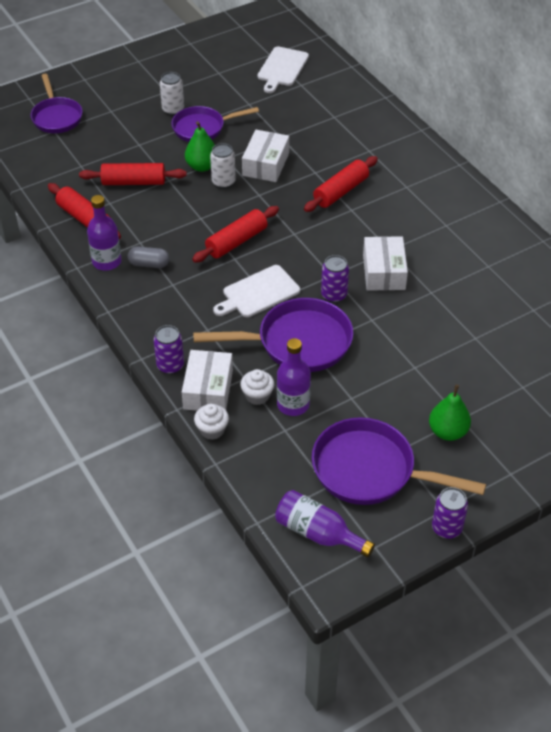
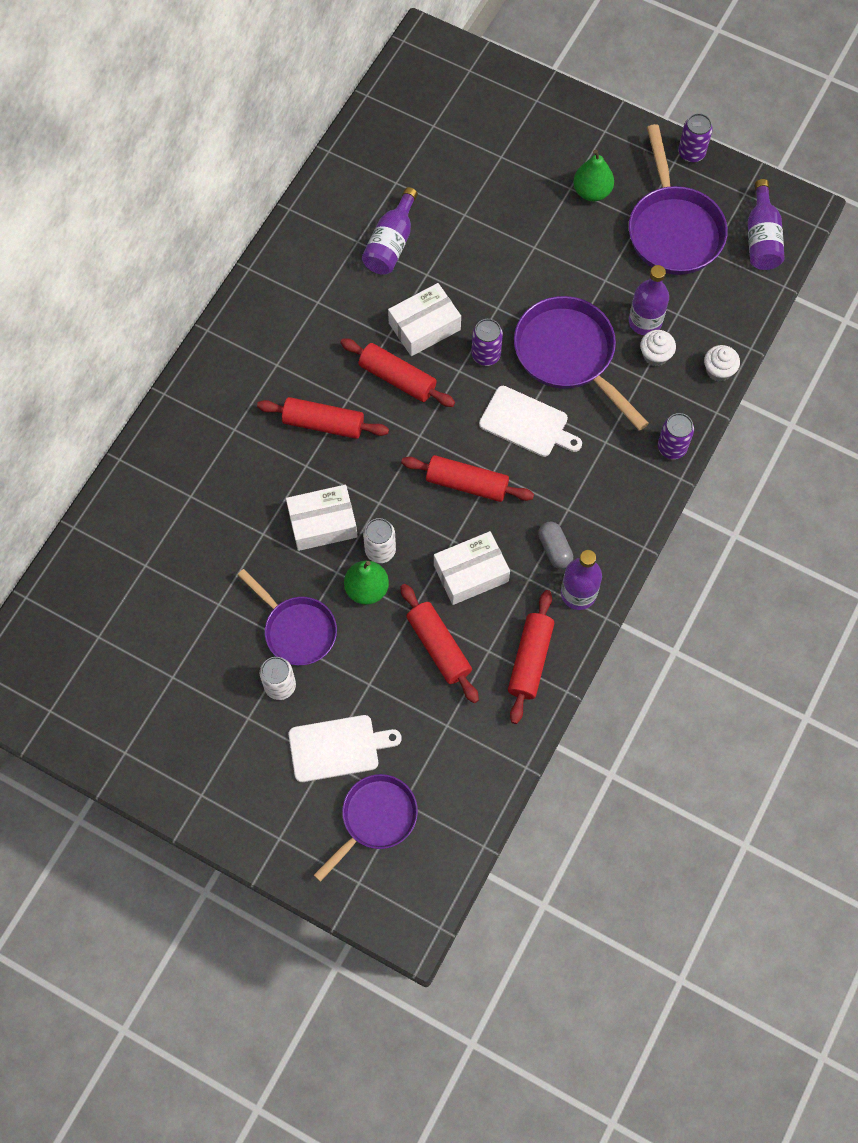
camera: 120 degrees left, 20 degrees up
(208, 389) = (676, 399): white box -> white box (471, 573)
(282, 68) = (122, 605): white cutting board -> white cutting board (338, 748)
(349, 240) = (397, 378): none -> red rolling pin
(473, 283) = (391, 244): none -> purple bottle

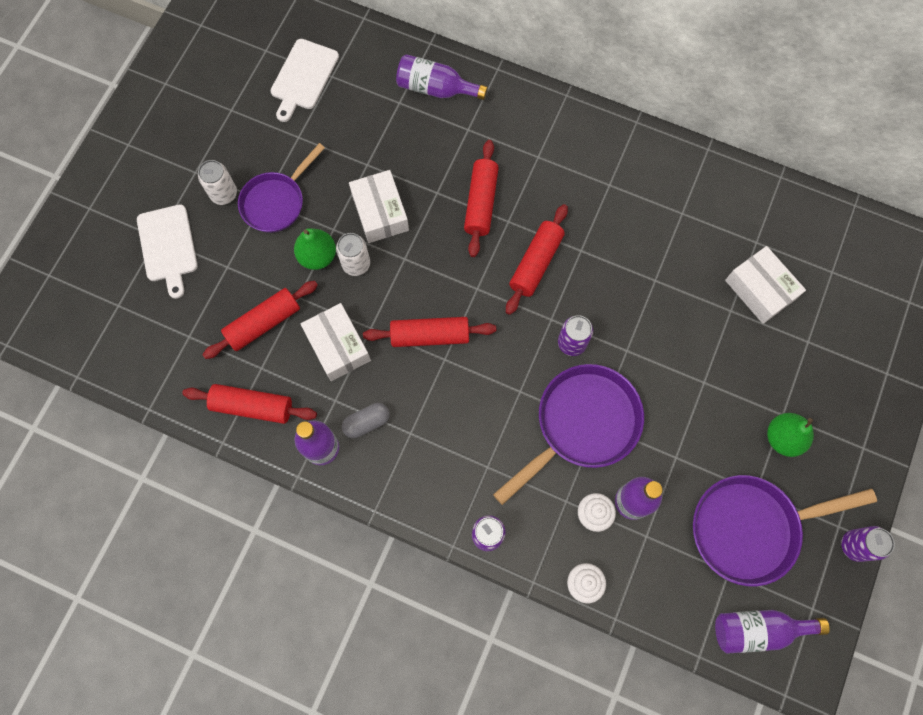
camera: 85 degrees right, 5 degrees up
(375, 818) = (104, 283): purple pan -> none
(391, 244) = (684, 244): purple bottle -> purple bottle (435, 88)
(424, 326) = (596, 283): white box -> white box (760, 290)
(467, 484) = (430, 335): red rolling pin -> red rolling pin turned 75 degrees clockwise
(527, 423) = (500, 388): white cutting board -> white cutting board (303, 77)

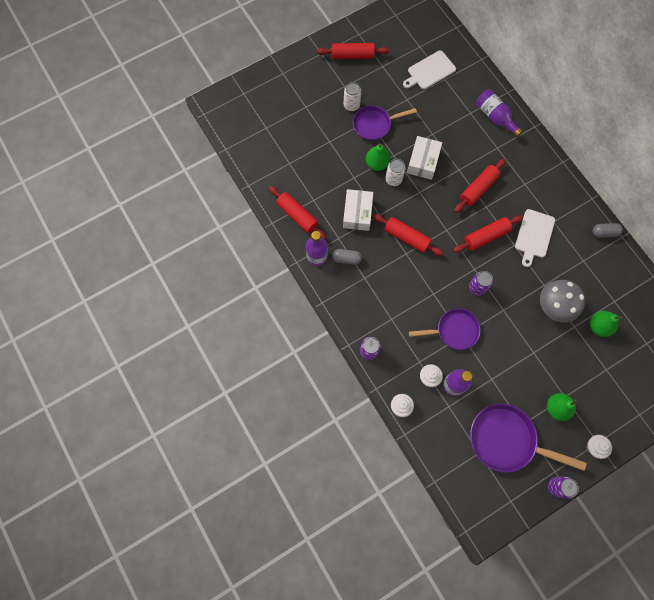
camera: 35 degrees right, 0 degrees up
(168, 246) = (307, 114): white cutting board -> white cutting board (534, 235)
(263, 323) = (329, 179): red rolling pin -> red rolling pin (352, 55)
(582, 424) = (454, 330): purple pan -> purple pan, size x0.66
(682, 158) = (604, 233): none -> grey capsule
(687, 302) = (553, 307): none -> grey mushroom
(757, 629) = (474, 490): purple bottle -> none
(760, 290) = (598, 326): white box -> green pear
(863, 457) = (594, 447): none -> white cupcake

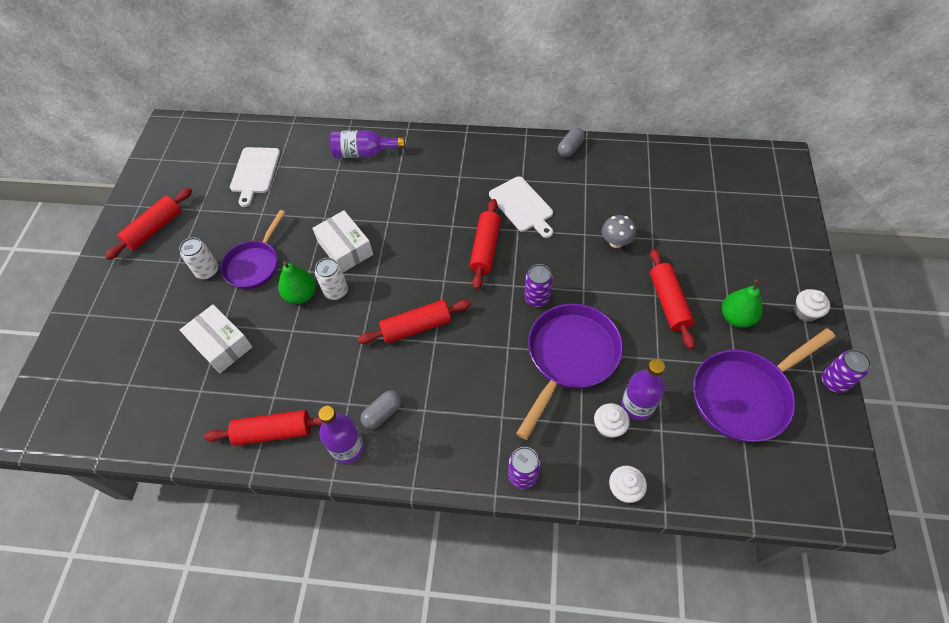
camera: 50 degrees left, 15 degrees down
(357, 213) = (338, 359): white box -> white box (221, 344)
(454, 330) = (570, 357): purple pan -> purple pan, size x1.50
(478, 189) = (426, 219): red rolling pin -> red rolling pin (668, 302)
(553, 307) = (616, 242): grey mushroom -> grey mushroom, size x0.59
(598, 326) = (667, 218): green pear -> none

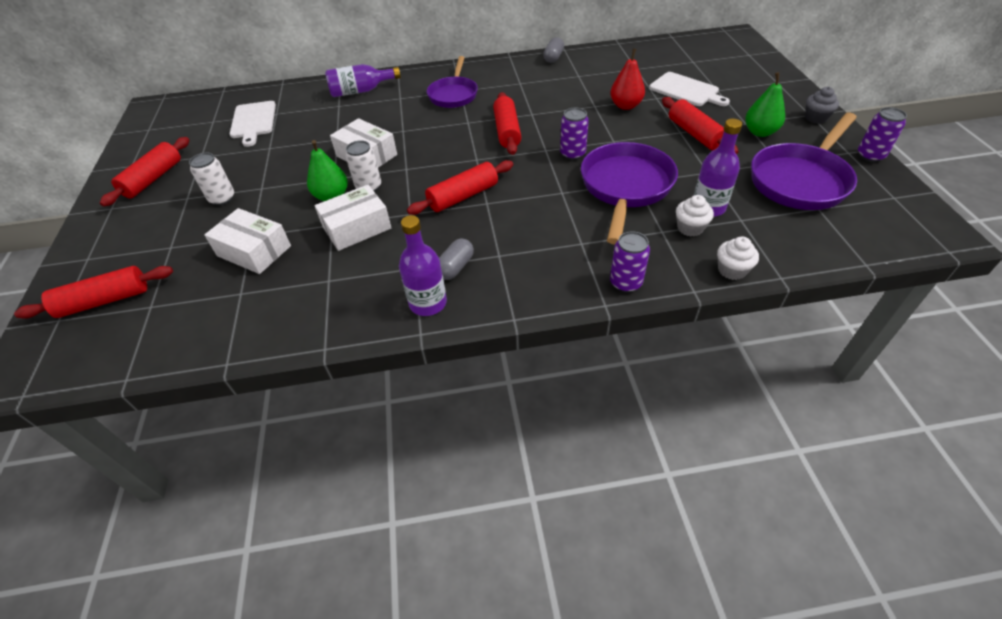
camera: 15 degrees left, 10 degrees down
(254, 265) = (273, 184): purple pan -> purple pan (453, 95)
(274, 432) = (338, 309): red rolling pin -> red rolling pin (104, 301)
(312, 340) = (356, 227): none -> white box
(522, 206) = (528, 98): white cutting board -> white cutting board (686, 90)
(616, 242) = (625, 106): grey mushroom -> red pear
(805, 312) = (815, 118): white cupcake -> grey cupcake

